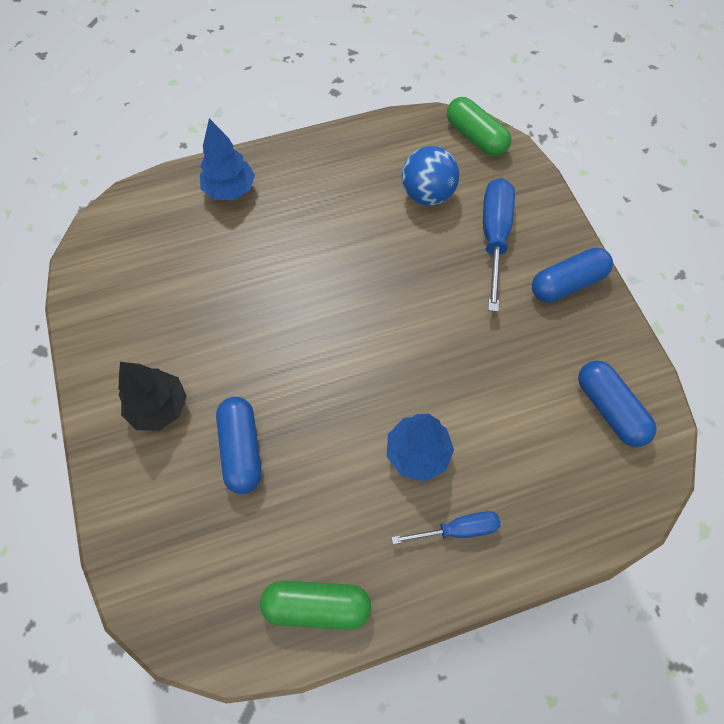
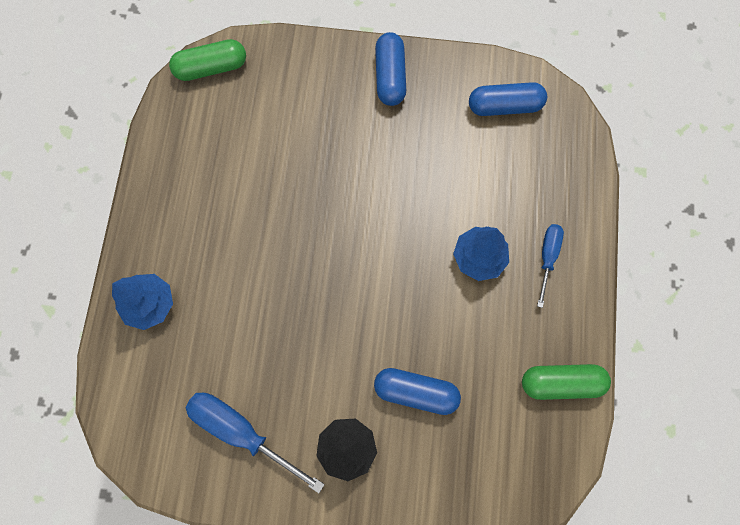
camera: 65 degrees left, 10 degrees up
(317, 606) = (561, 382): green capsule -> green capsule turned 60 degrees clockwise
(427, 194) = (250, 137): blue ball -> none
(494, 237) = (320, 107): blue screwdriver -> blue screwdriver (242, 432)

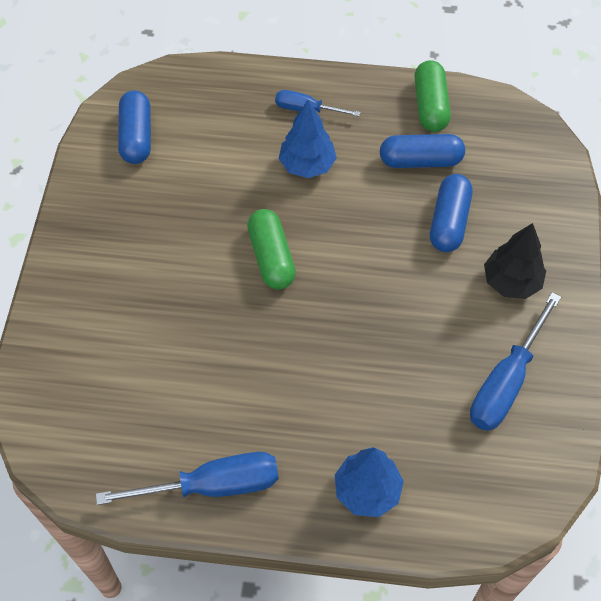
camera: 90 degrees left, 15 degrees down
(164, 185) = (212, 485): none -> blue screwdriver
(211, 68) = (51, 439): green capsule -> green capsule (271, 257)
(390, 76) = (87, 241): blue capsule -> blue capsule (420, 160)

